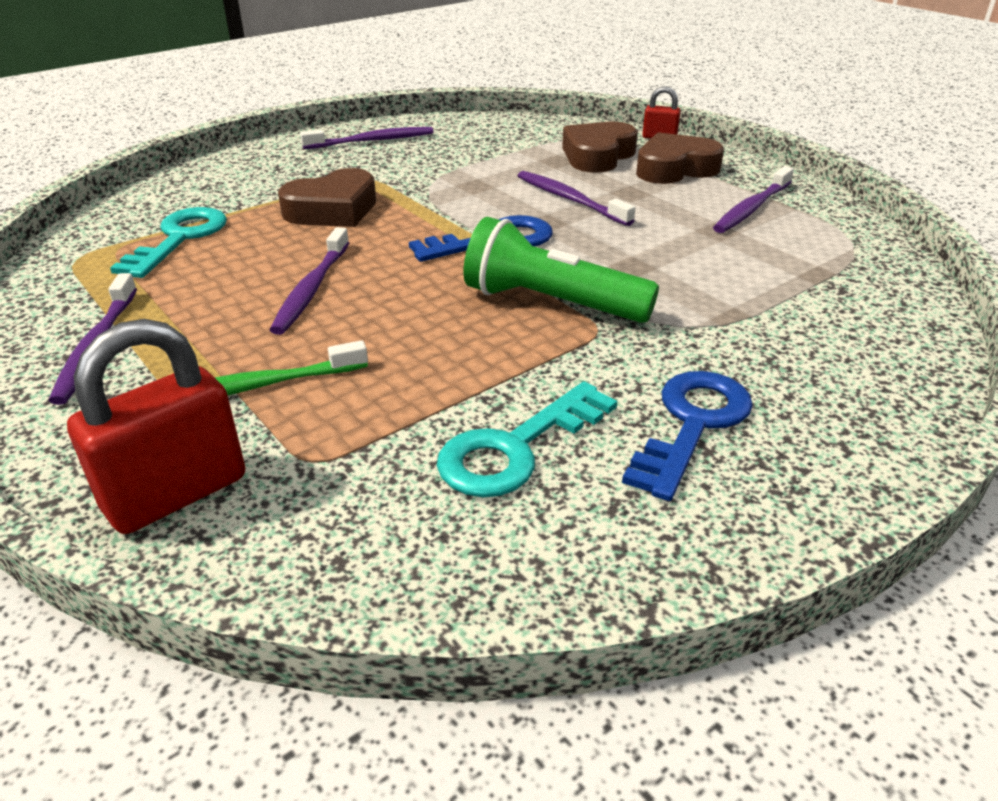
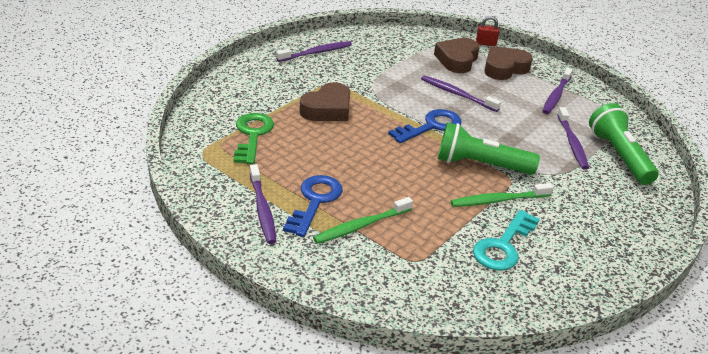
camera: 15 degrees left, 0 degrees up
(176, 493) = (364, 282): red padlock -> none
(179, 239) = (252, 135): turquoise key -> green key
(311, 289) = (351, 165): purple toothbrush -> purple toothbrush (572, 143)
(553, 363) = (498, 200): none -> green toothbrush
(692, 424) = (574, 227): blue key -> blue key (315, 201)
(842, 304) = (619, 156): none -> green flashlight

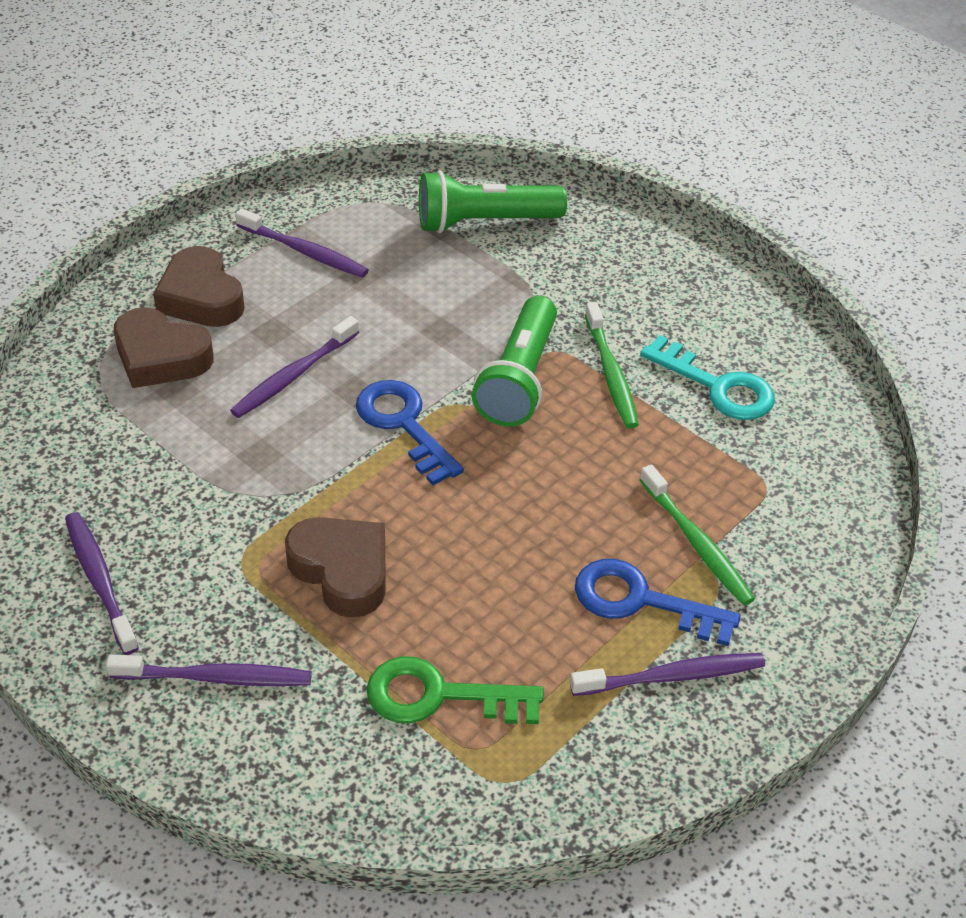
camera: 85 degrees left, 10 degrees up
(486, 43) = (97, 306): red padlock -> none
(572, 143) = (451, 264): purple toothbrush -> purple toothbrush (216, 678)

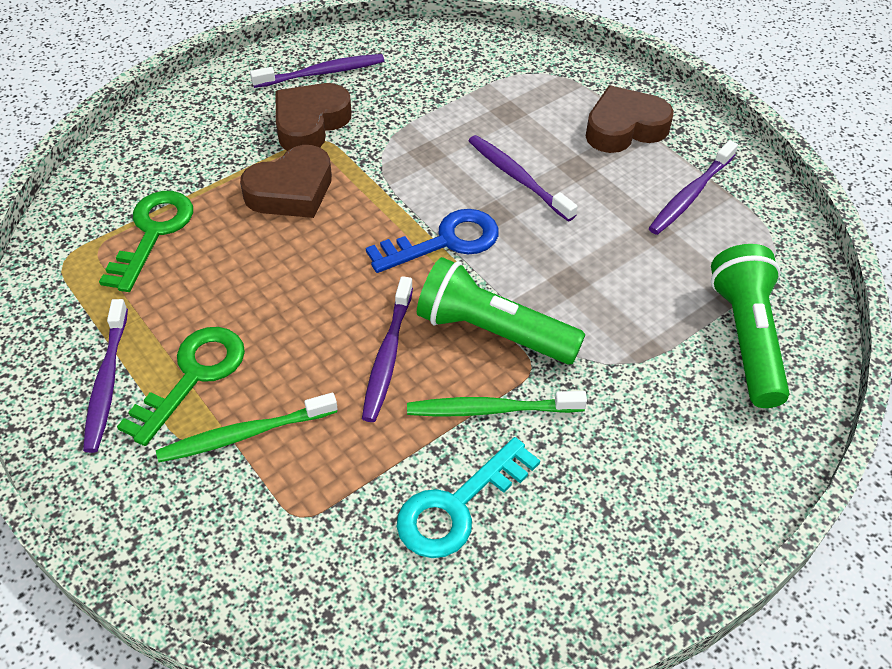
camera: 100 degrees right, 5 degrees up
(161, 357) = (550, 104): brown heart -> brown heart (310, 124)
(216, 678) = (217, 123): purple toothbrush -> purple toothbrush (387, 356)
(641, 601) = (193, 376): blue key -> green key

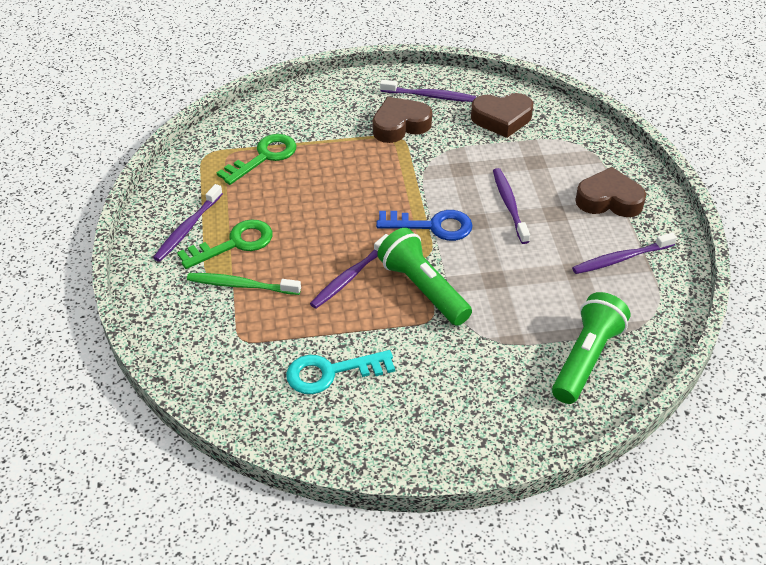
camera: 30 degrees right, 5 degrees down
(291, 191) = (360, 162): brown heart -> brown heart (501, 119)
(491, 409) = (389, 331): green toothbrush -> none

